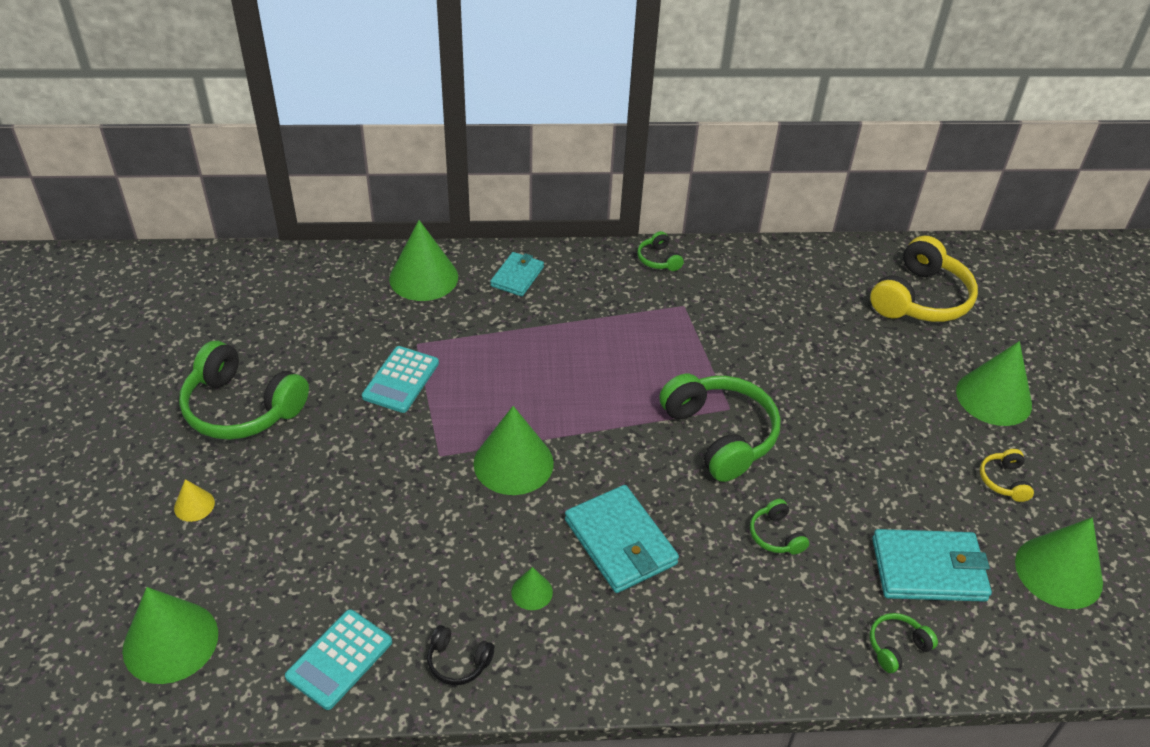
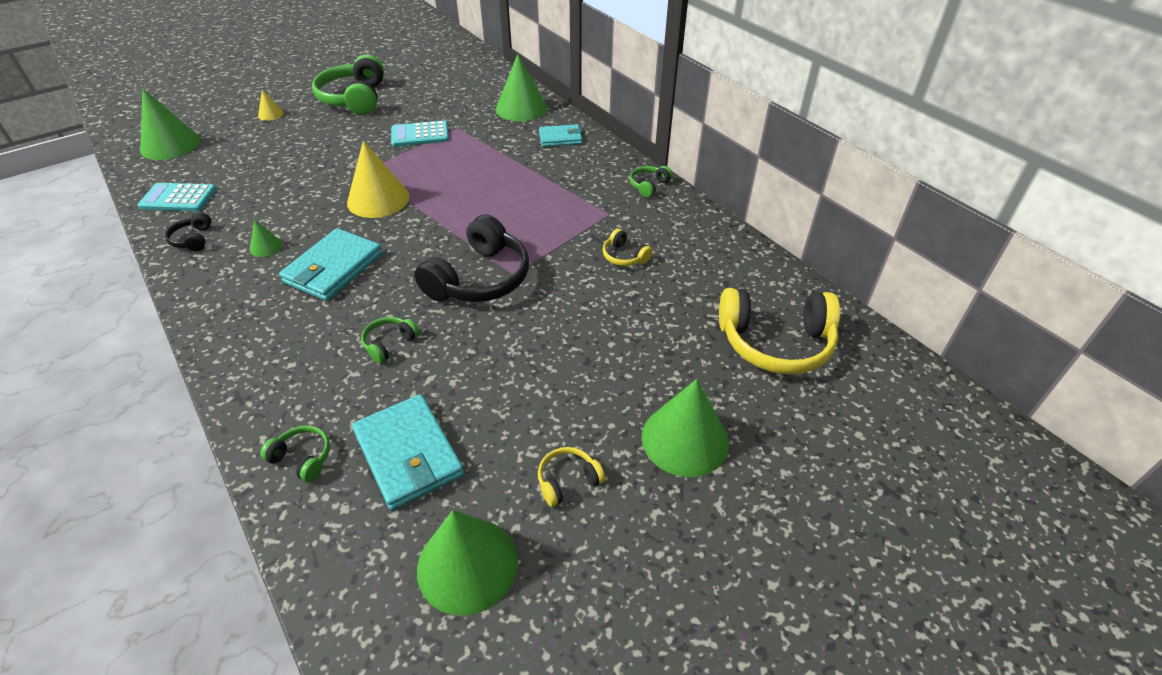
camera: 60 degrees right, 0 degrees up
(513, 463) = (378, 199): green cone -> yellow cone
(720, 435) = (479, 278): green headphones -> black headphones
(756, 326) = (624, 256): none -> yellow headphones

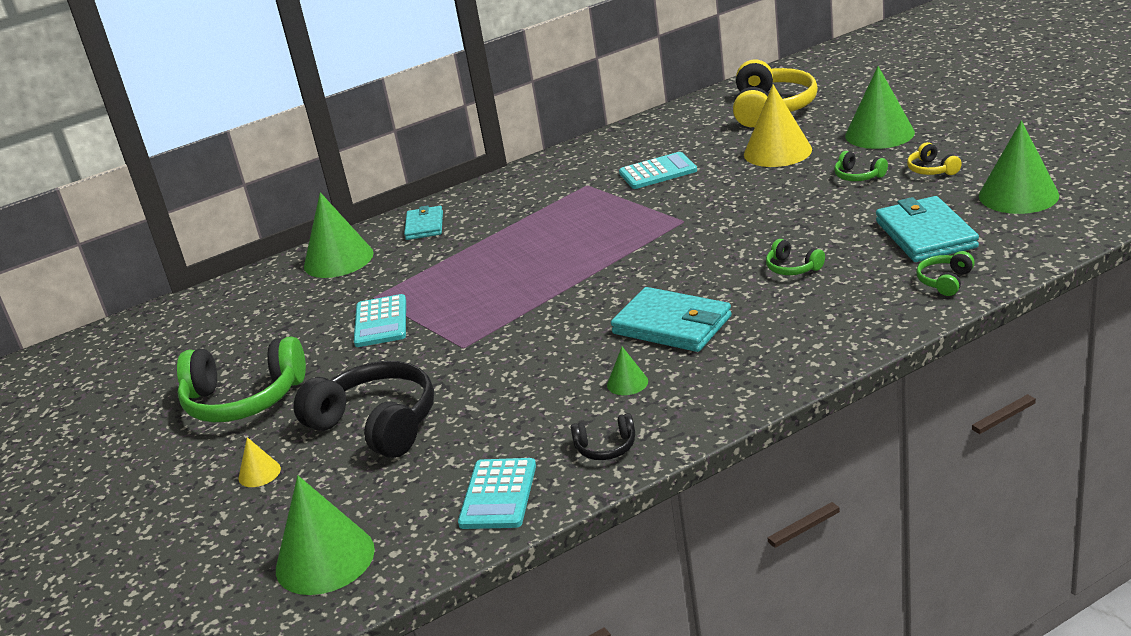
camera: 80 degrees left, 15 degrees down
(378, 199) = (534, 323): yellow cone -> yellow cone (777, 151)
(408, 454) = (926, 234): turquoise wallet -> turquoise wallet turned 75 degrees counterclockwise
(479, 278) = (691, 237): black headphones -> black headphones (376, 424)
(624, 256) = (658, 172): yellow headphones -> turquoise calculator
(648, 186) = (538, 170): green headphones -> green headphones (858, 176)

